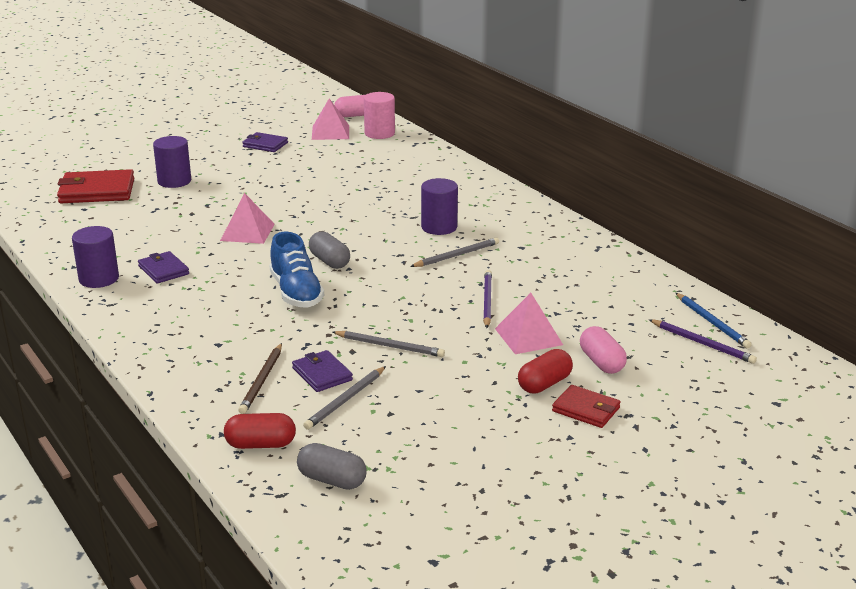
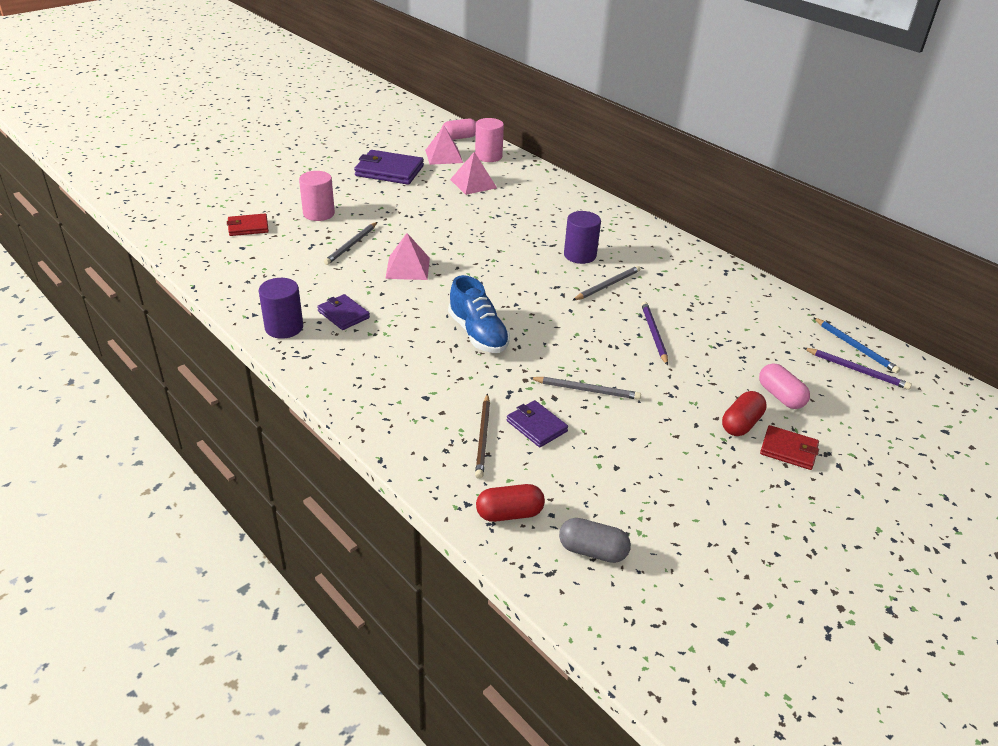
camera: 10 degrees left, 10 degrees up
(97, 191) = (248, 227): red wallet -> red wallet, size x0.58
(174, 181) = (319, 213): purple cylinder -> pink cylinder
(265, 145) = (389, 171): purple wallet -> purple wallet, size x1.71
(329, 261) = (495, 297): grey capsule -> none
(345, 400) = (570, 455): grey pencil -> grey pencil (351, 245)
(528, 336) = (705, 371): pink pyramid -> pink pyramid (473, 183)

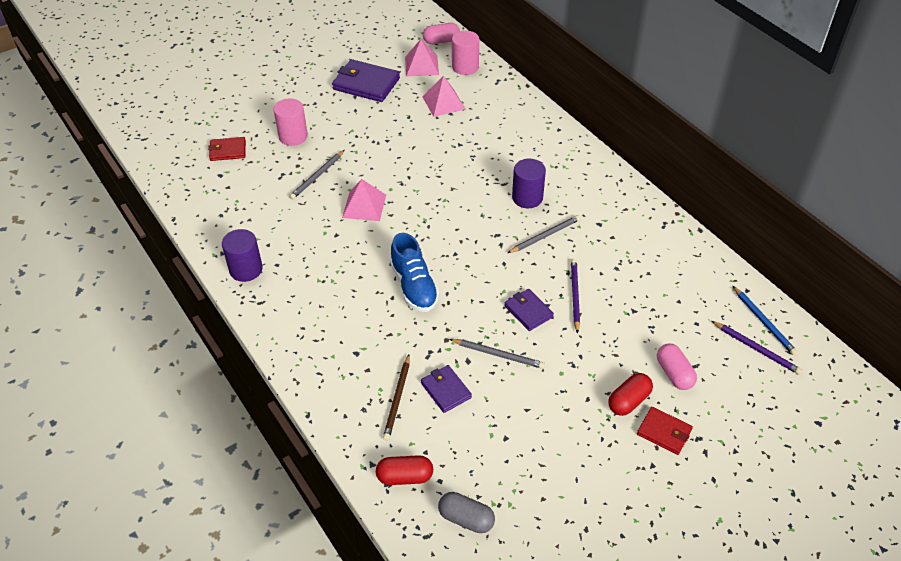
camera: 10 degrees right, 10 degrees up
(343, 314) = (299, 257): purple wallet -> purple wallet (528, 311)

